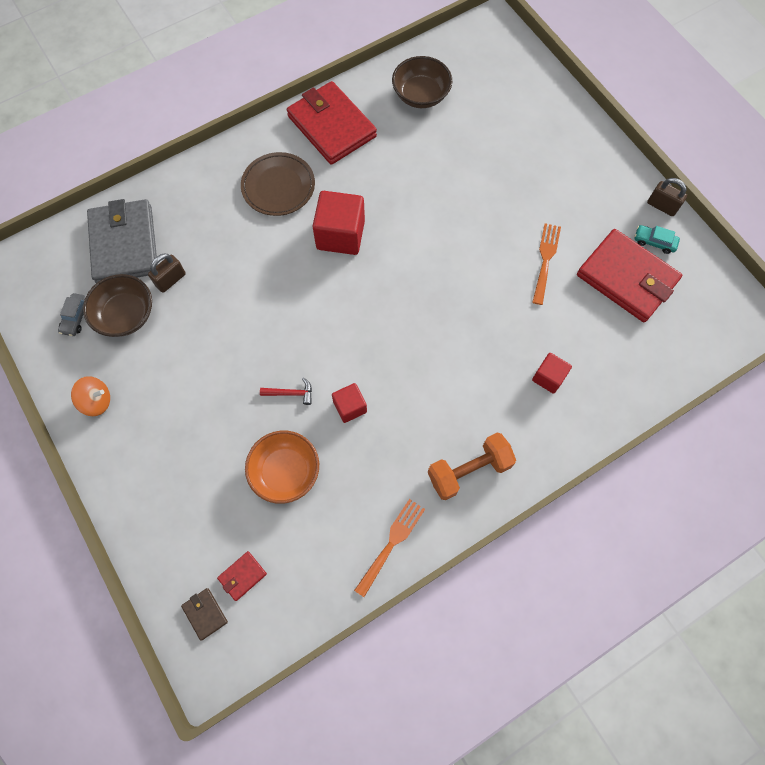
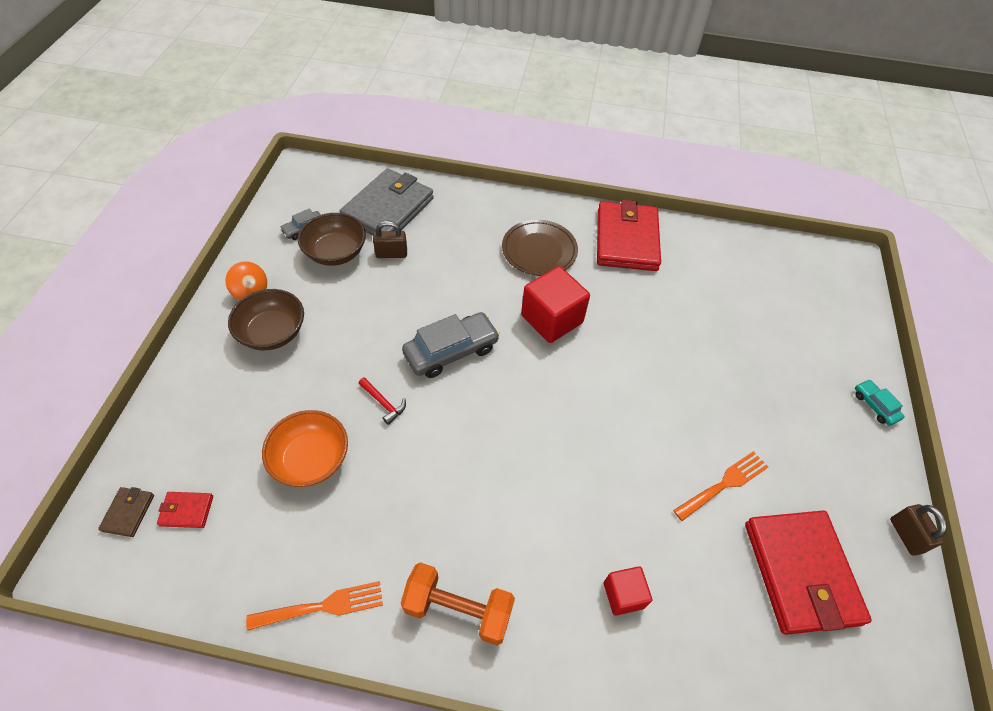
camera: 40 degrees right, 15 degrees down
(297, 317) = (451, 351): none -> grey car
(350, 407) = (416, 455): red cube -> none
(421, 95) = (728, 268): brown bowl -> brown bowl (272, 332)
(654, 242) = (866, 563): turquoise car -> turquoise car (875, 406)

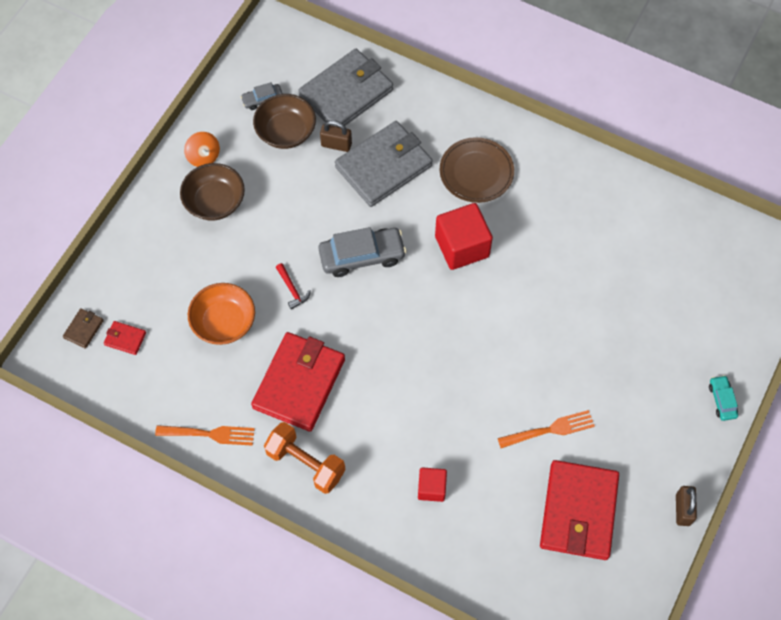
camera: 20 degrees right, 10 degrees up
(446, 264) = (383, 166): none -> grey wallet
(627, 240) = (567, 179): red wallet -> red wallet (299, 383)

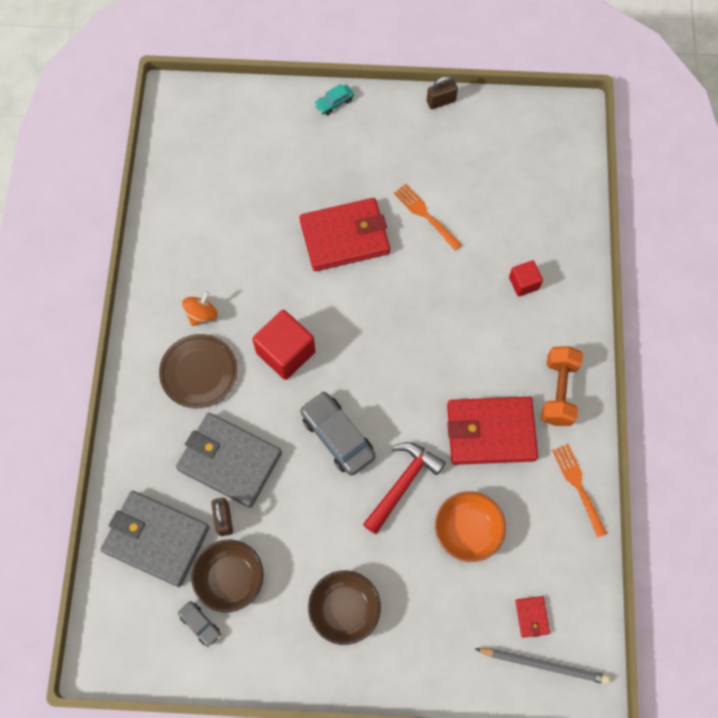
camera: 115 degrees left, 5 degrees up
(84, 329) = (544, 665): brown wallet -> grey pencil
(203, 156) = (297, 650): orange spinning top -> orange spinning top (202, 314)
(292, 289) = (403, 484): red hammer -> red hammer, size x1.96
(578, 511) = (482, 170): red wallet -> red wallet (345, 237)

